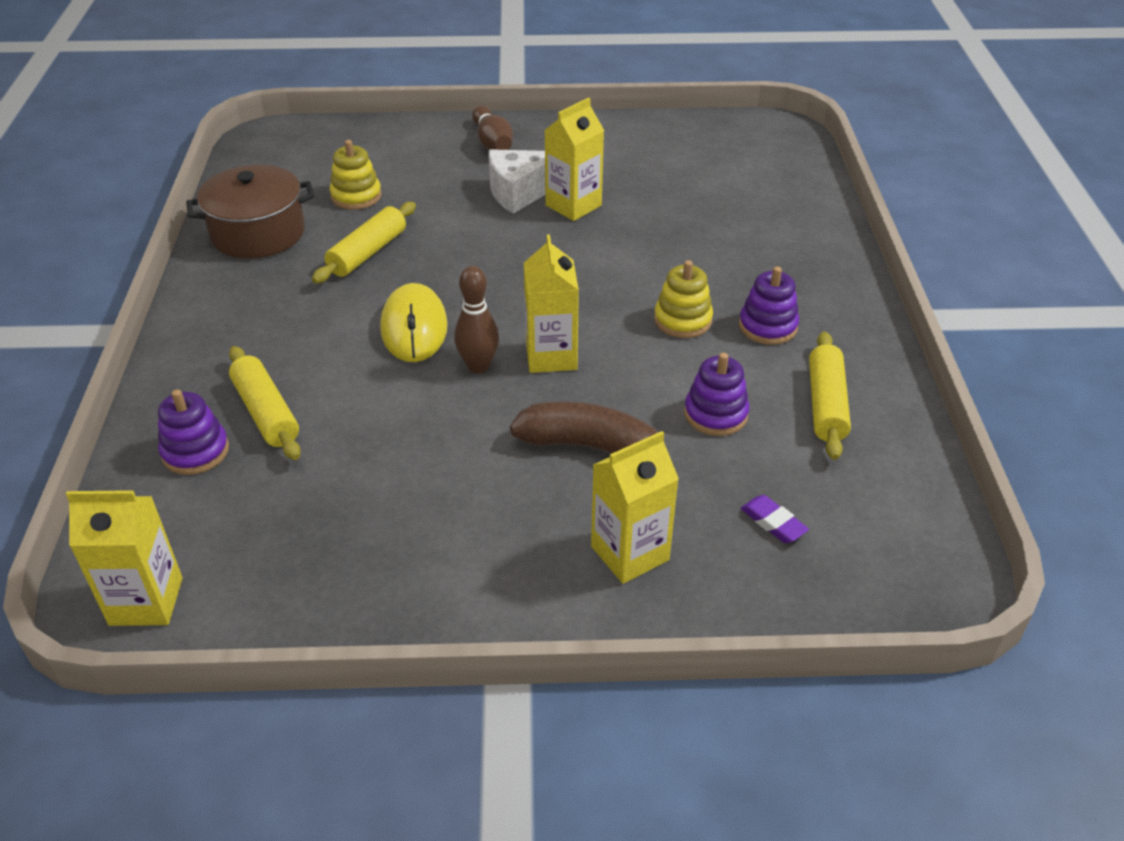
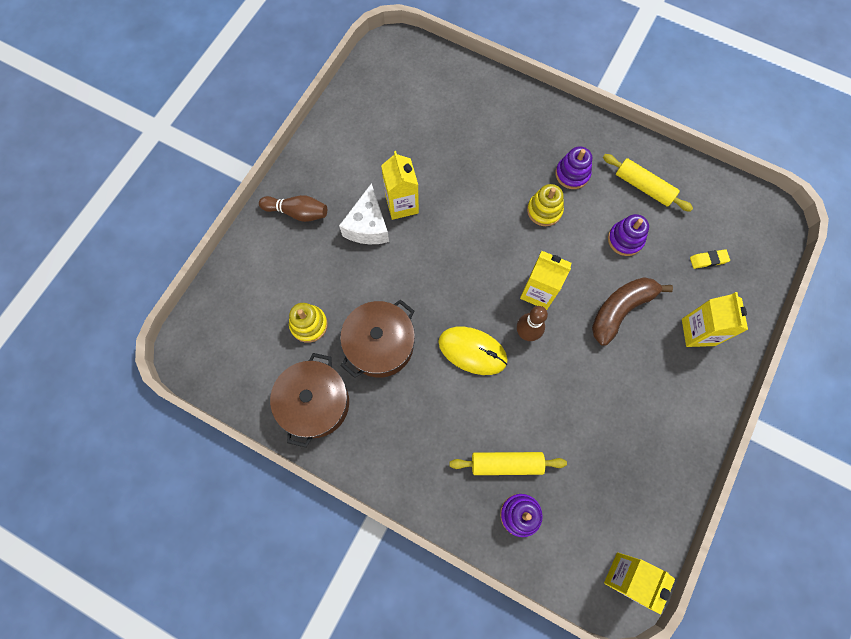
camera: 60 degrees left, 30 degrees up
(367, 253) = (380, 345): yellow rolling pin -> brown pot
(773, 522) = (708, 260): purple eraser -> yellow eraser

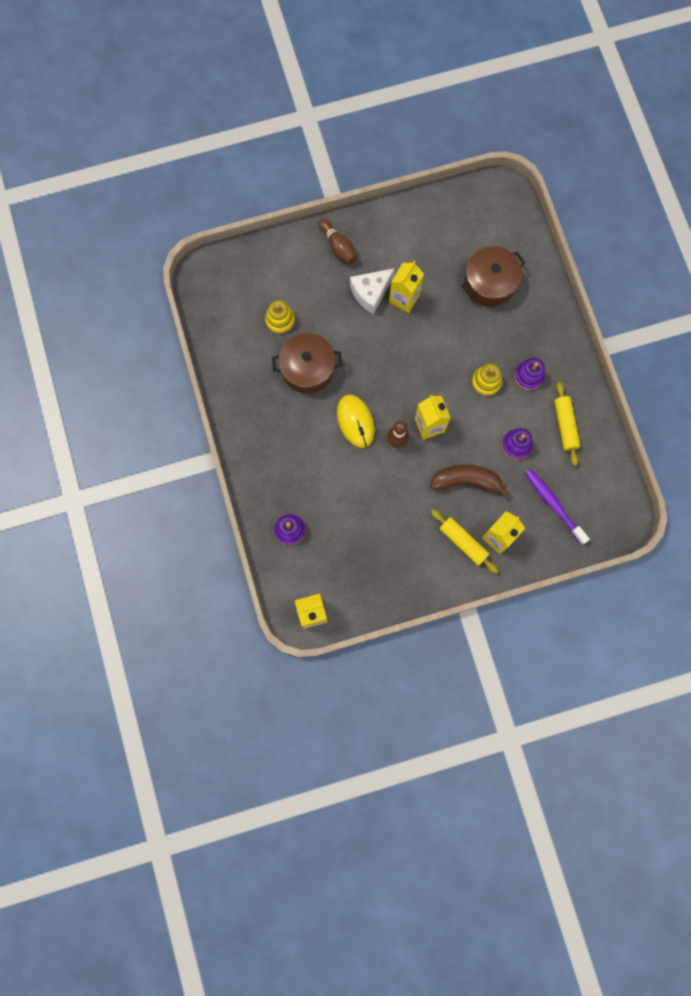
camera: 45 degrees right, 5 degrees up
(315, 403) = (241, 367): brown pot -> brown pot (489, 283)
(506, 464) = (310, 498): yellow rolling pin -> yellow rolling pin (463, 542)
(708, 260) = (553, 505): yellow eraser -> purple toothbrush

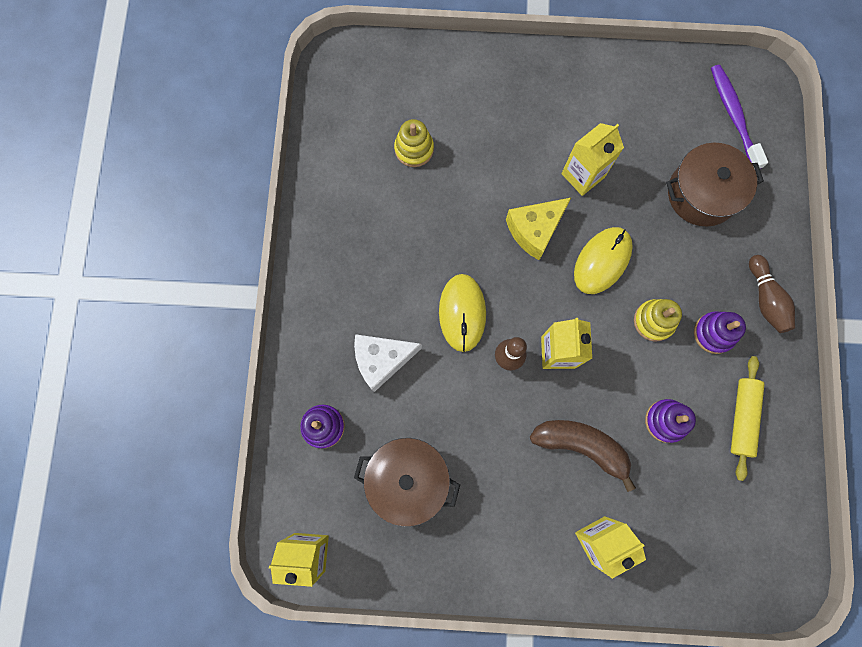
camera: 20 degrees right, 0 degrees up
(307, 369) = (426, 223): brown pot -> brown pot (408, 480)
(338, 246) = (521, 83): brown bowling pin -> brown bowling pin (765, 299)
(370, 293) = (542, 154): white cheese -> white cheese (382, 360)
(384, 348) = (534, 230): none -> yellow cheese
(438, 353) = (602, 261): none -> yellow mouse
(463, 542) = (547, 529): yellow rolling pin -> none
(553, 505) = (690, 523): purple toothbrush -> purple toothbrush (733, 115)

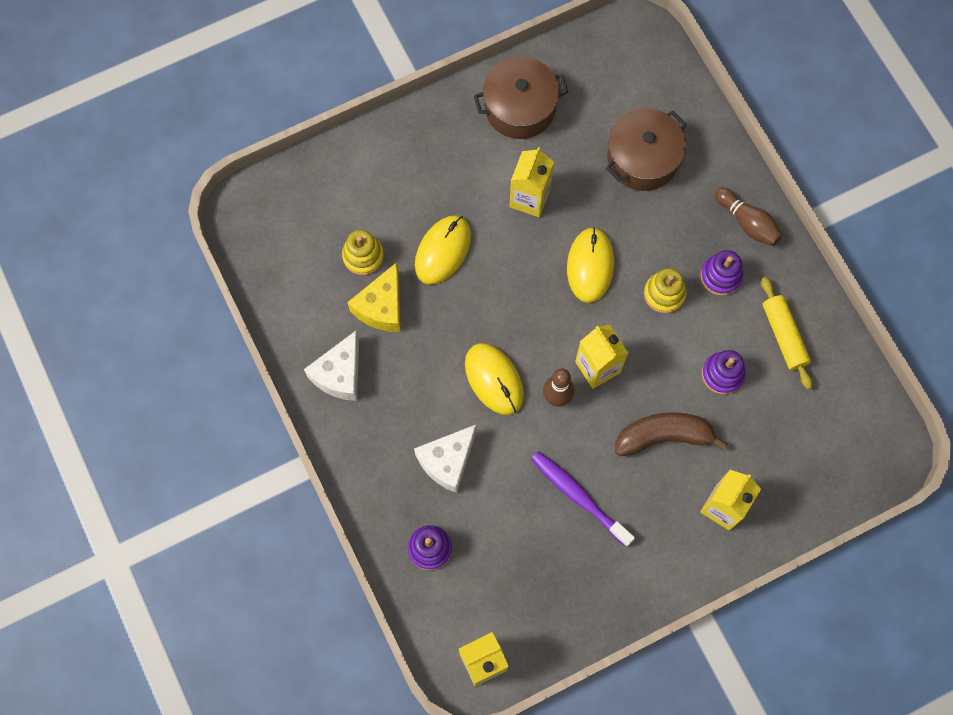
camera: 30 degrees left, 5 degrees down
(336, 236) = (339, 374): none -> white cheese
(408, 480) = (532, 551): brown pot -> brown pot (520, 108)
(483, 180) = (443, 251): none -> yellow mouse
(534, 230) = (515, 271): yellow cheese -> yellow cheese (381, 307)
(733, 115) = (631, 74): purple toothbrush -> purple toothbrush (578, 496)

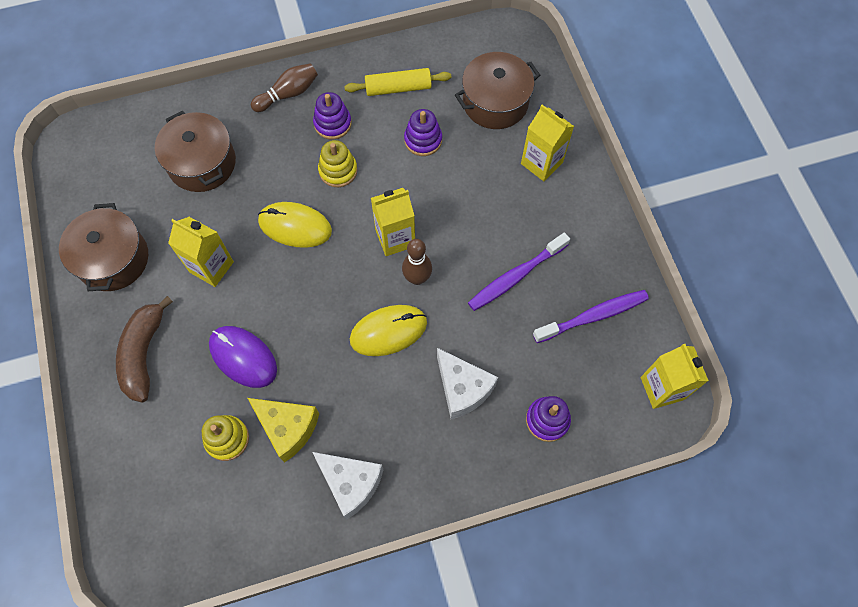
camera: 80 degrees left, 5 degrees down
(443, 251) = (243, 357): yellow mouse -> purple mouse
(549, 583) = (593, 316): none -> purple toothbrush
(664, 436) = (471, 196): brown banana -> brown banana (144, 354)
(791, 445) = (495, 102): none -> brown pot

